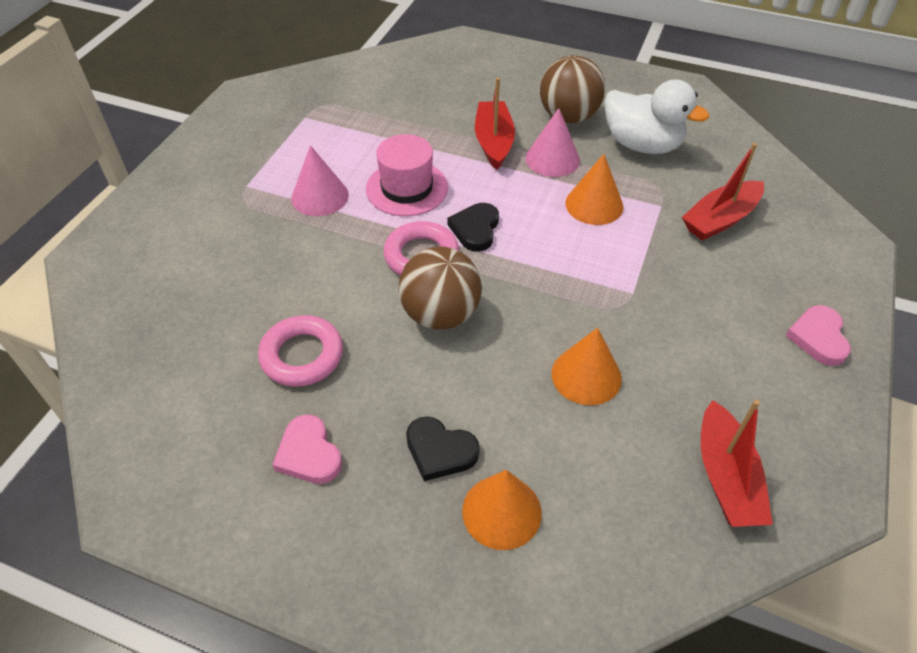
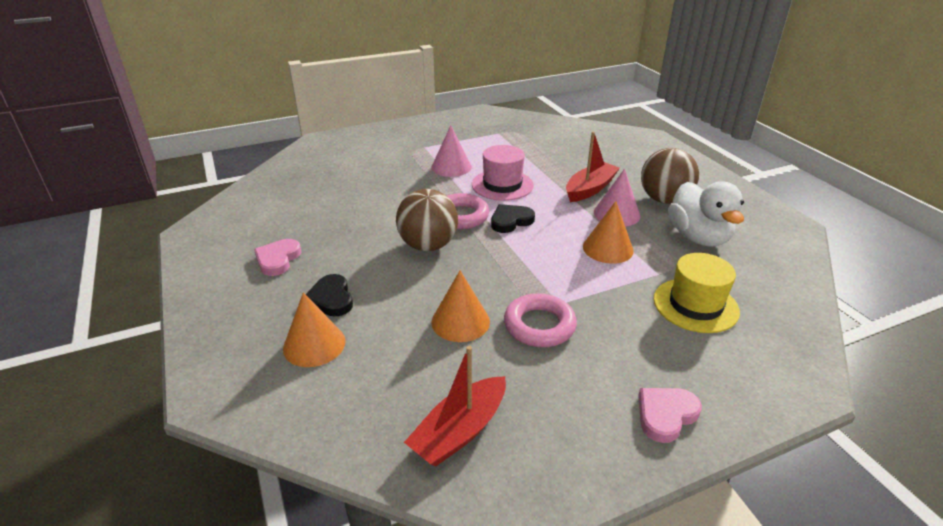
camera: 45 degrees right, 15 degrees down
(302, 355) = (338, 222): pink ring -> pink ring (539, 325)
(720, 219) = (695, 305): red boat -> yellow hat

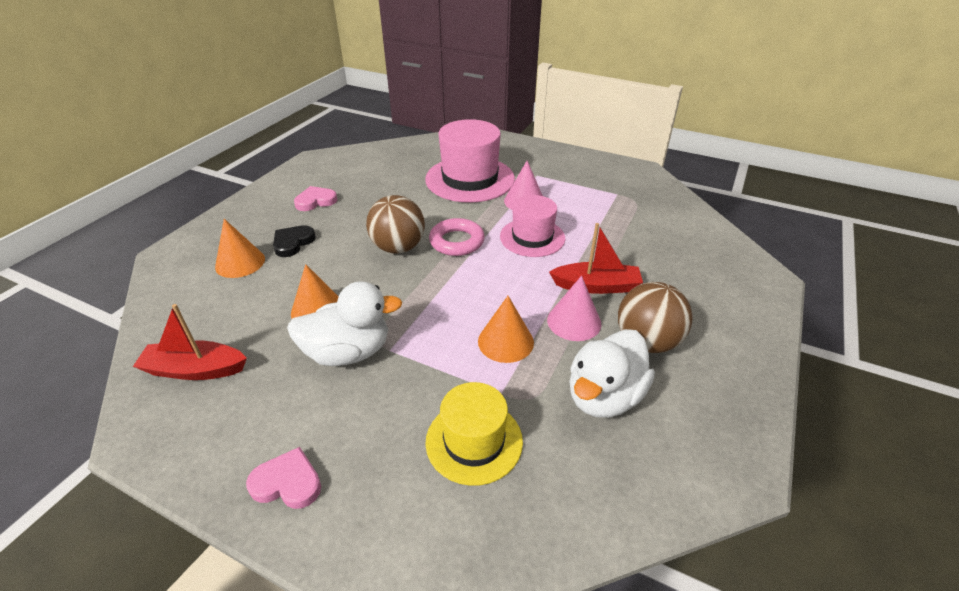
camera: 50 degrees right, 5 degrees up
(381, 173) = (470, 179): none -> pink hat
(510, 221) = (481, 268): black heart -> none
(539, 325) = (348, 352): pink ring -> white duck

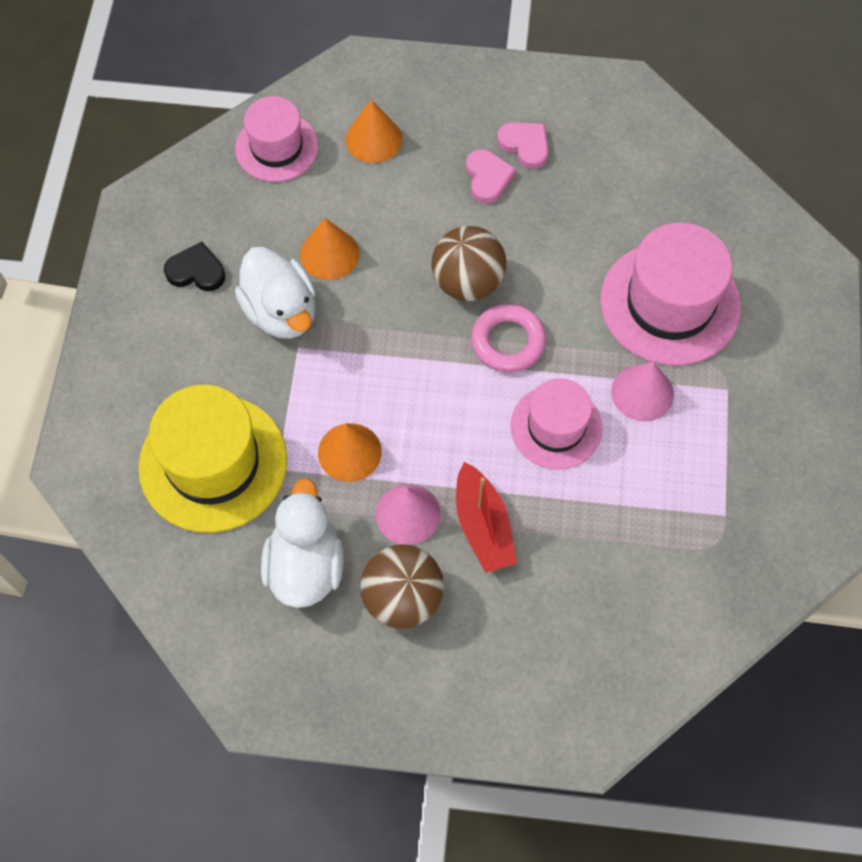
camera: 70 degrees right, 25 degrees up
(188, 317) = (276, 147): none -> pink hat
(195, 369) = (215, 197): red boat -> none
(287, 482) = (129, 337): pink heart -> pink heart (488, 178)
(293, 243) = (429, 169): black heart -> black heart (196, 271)
(474, 441) = (213, 463): yellow hat -> yellow hat, size x1.59
(604, 396) = (305, 566): white duck -> white duck turned 75 degrees clockwise

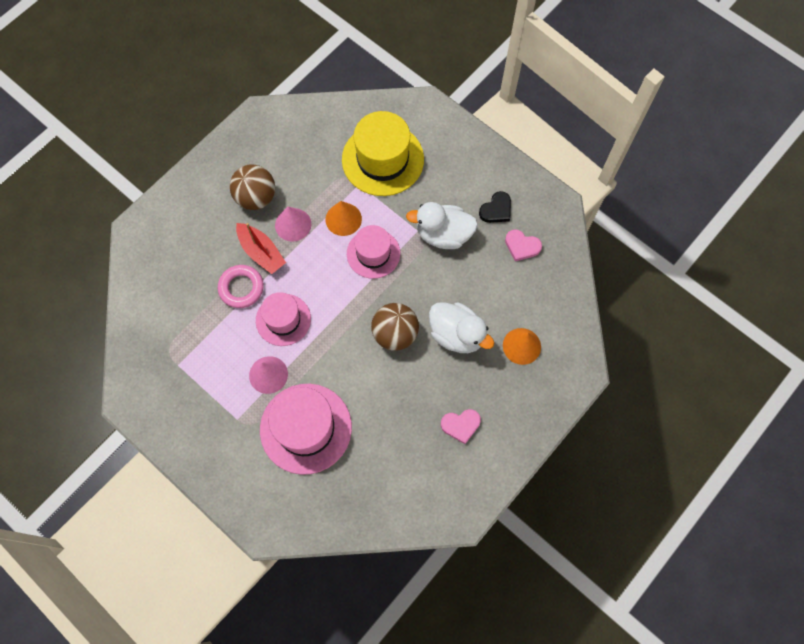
camera: 125 degrees right, 5 degrees up
(276, 147) = (550, 292): pink hat -> pink hat (373, 253)
(305, 566) = (302, 168): white duck -> white duck (457, 334)
(329, 254) = (462, 277): orange cone -> none
(483, 526) = (261, 252): red boat -> red boat turned 150 degrees counterclockwise
(488, 178) = (453, 389): pink heart -> pink heart (521, 246)
(508, 341) = (346, 330): pink ring -> pink ring (241, 288)

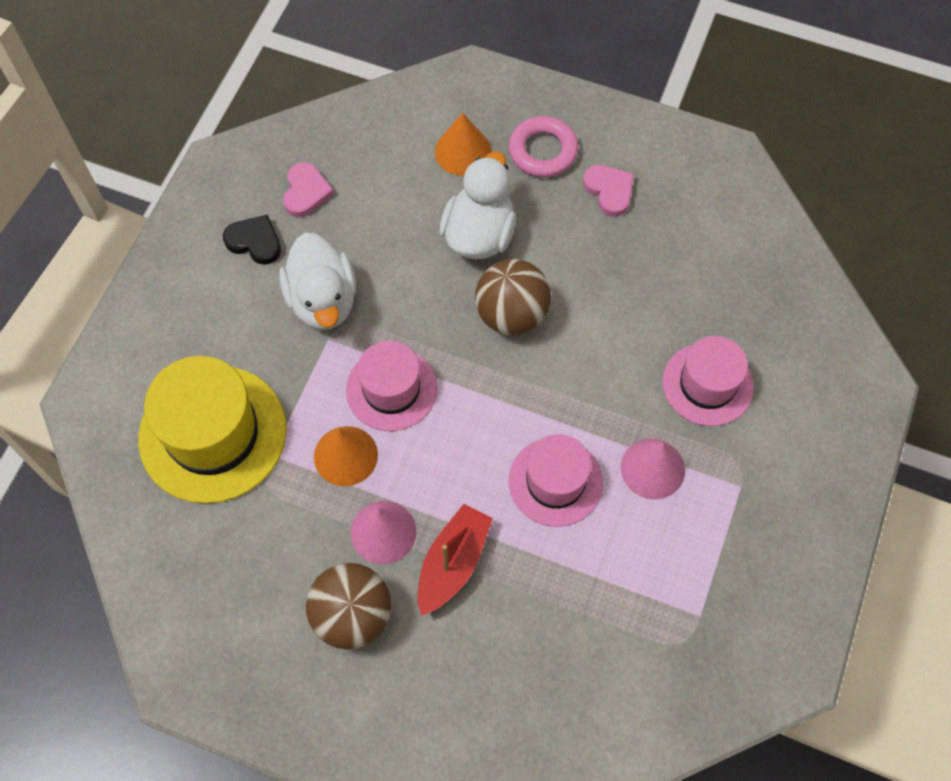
camera: 110 degrees left, 5 degrees down
(241, 288) = (528, 569): pink ring -> pink ring (543, 151)
(306, 428) = (707, 384): pink hat -> pink hat, size x0.63

